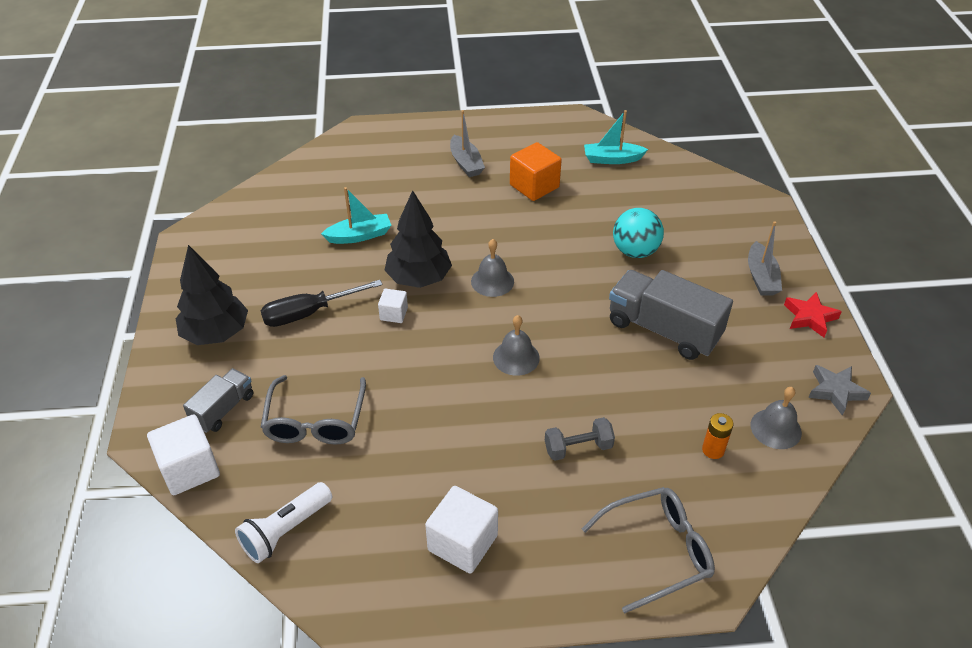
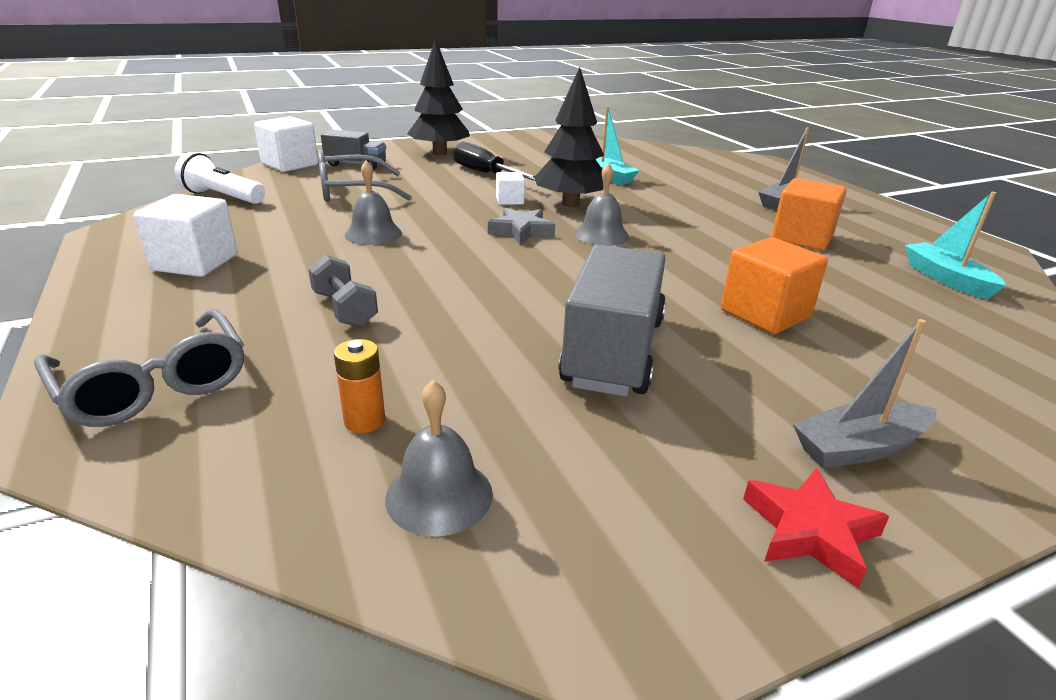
camera: 70 degrees right, 15 degrees down
(516, 357) = (484, 259): grey bell -> grey bell (373, 234)
(635, 251) = (765, 314): turquoise ball -> orange cube
(835, 391) = (595, 593): grey star -> grey star (521, 231)

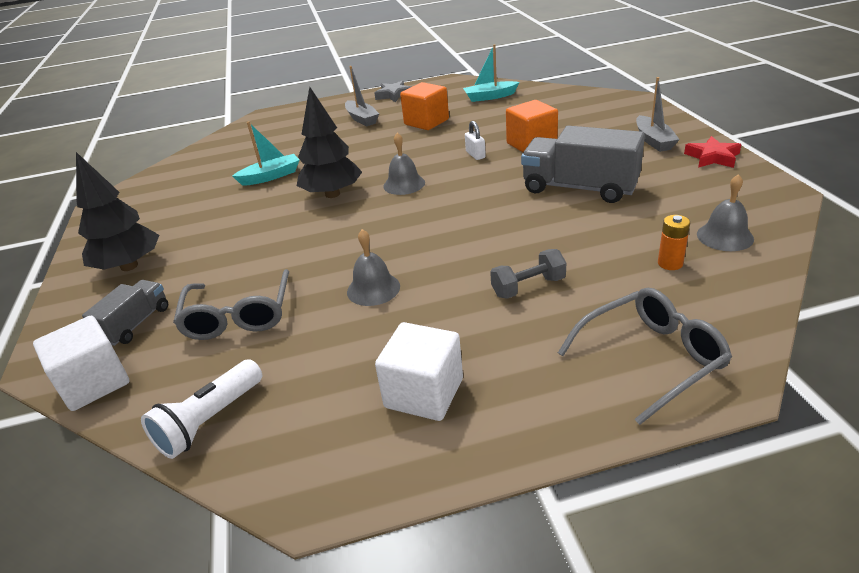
camera: 75 degrees left, 5 degrees up
(485, 174) = (226, 235): black screwdriver -> none
(509, 200) = (312, 221): white cube -> none
(521, 231) = (387, 216): grey star -> grey star (394, 95)
(705, 273) = (475, 155): none -> white padlock

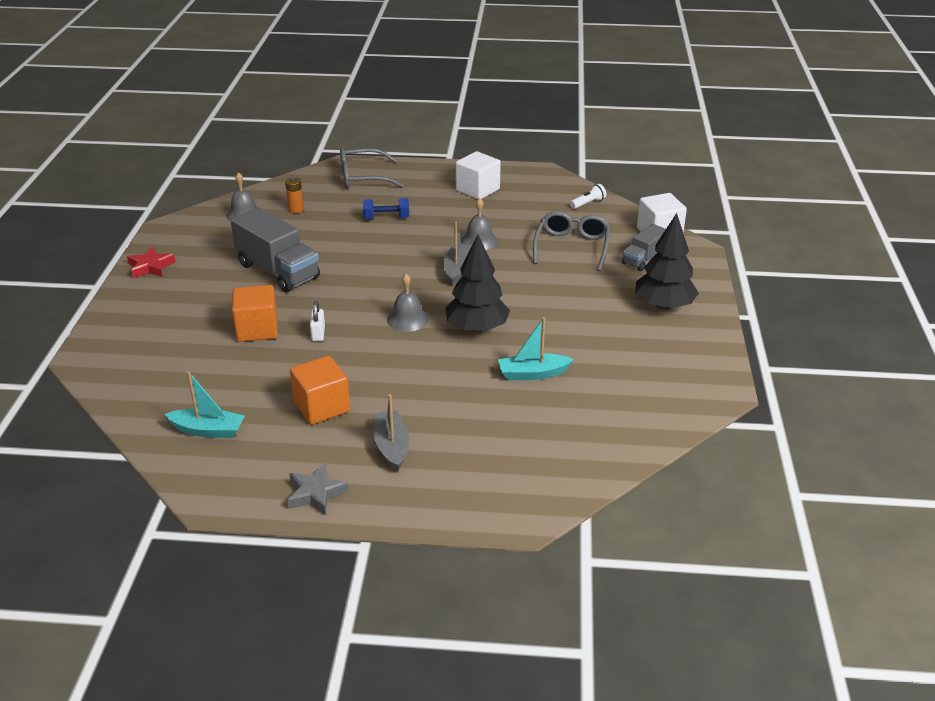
camera: 165 degrees left, 0 degrees up
(209, 421) = (588, 203): white flashlight -> white flashlight, size x0.61
(528, 287) = (386, 218): grey dumbbell -> blue dumbbell
(653, 140) = (160, 297): grey boat -> grey boat (457, 270)

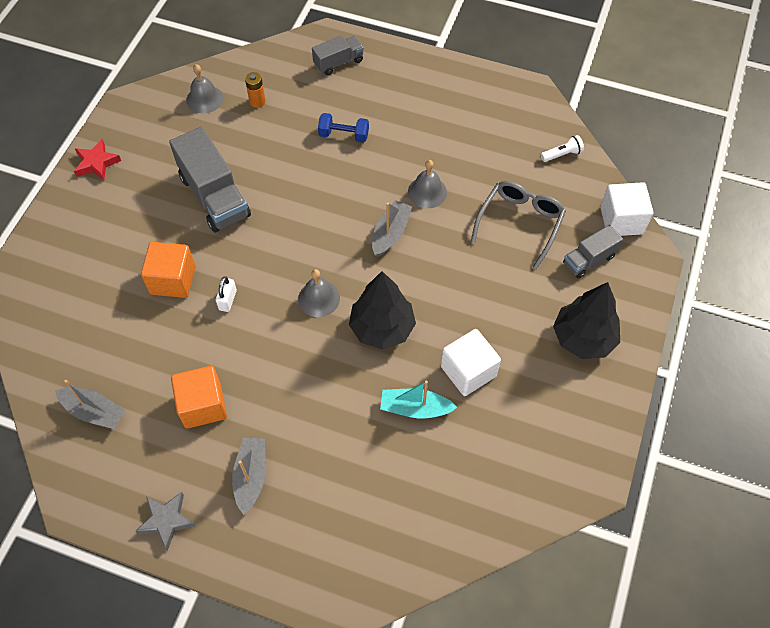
camera: 15 degrees right, 25 degrees up
(208, 430) = (94, 412): turquoise boat -> grey boat
(362, 178) = (338, 62): grey glasses -> grey truck
(477, 190) = (452, 107): white cube -> white cube (468, 371)

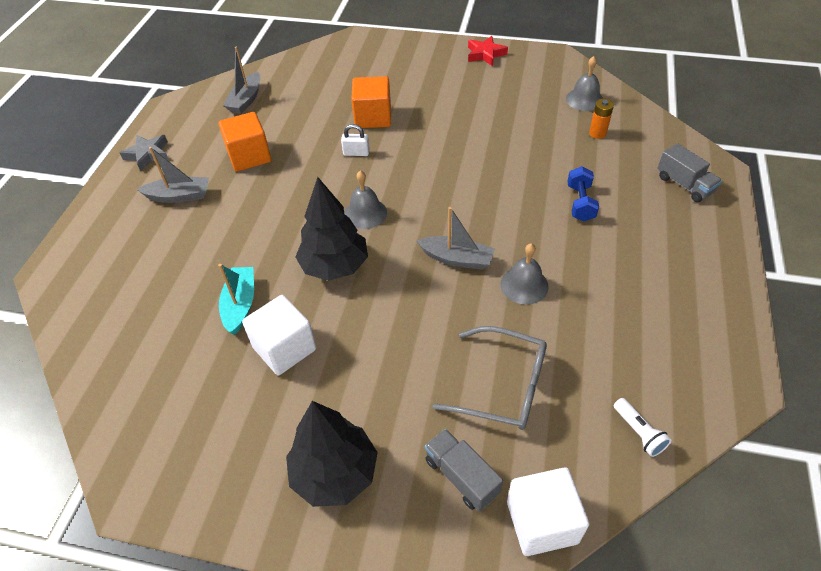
camera: 85 degrees right, 10 degrees down
(214, 196) = (470, 125): grey truck -> none

